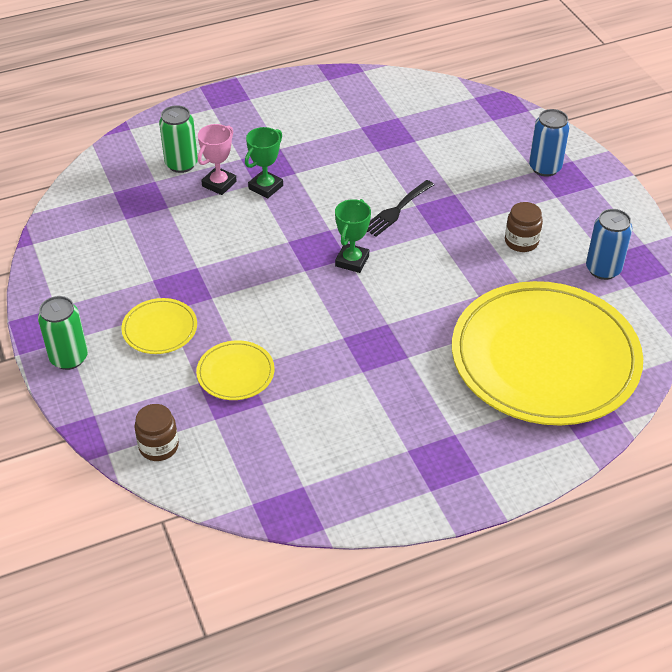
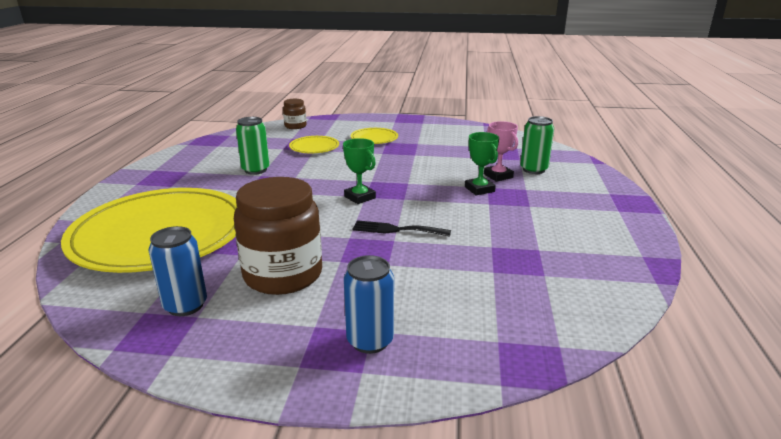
camera: 120 degrees right, 20 degrees down
(69, 358) = (381, 120): green can -> green can (255, 170)
(396, 210) = (396, 230): black fork -> black fork turned 60 degrees counterclockwise
(521, 242) = (283, 275): brown jar -> brown jar, size x2.06

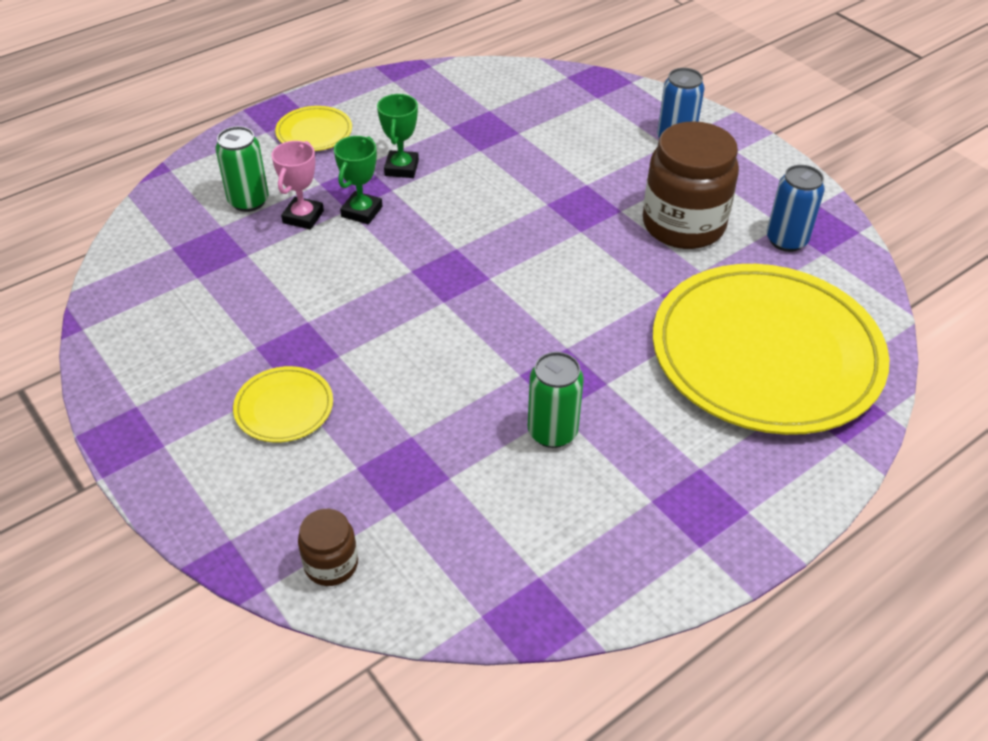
camera: 135 degrees left, 20 degrees up
(314, 147) = (401, 445): yellow plate -> yellow plate (314, 132)
(360, 197) = (496, 280): green trophy -> green trophy (401, 168)
(396, 230) = (527, 213): black fork -> none

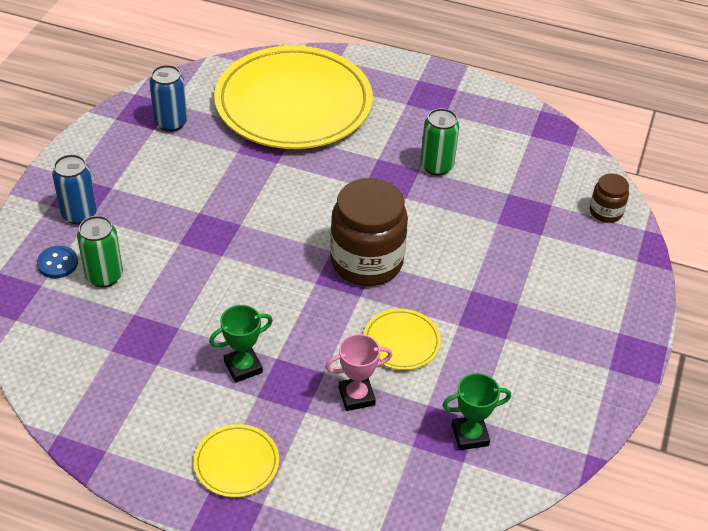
camera: 125 degrees left, 0 degrees up
(248, 201) = (368, 447): green can -> green can (104, 276)
(284, 407) = (536, 292): yellow plate -> yellow plate (401, 342)
(362, 211) = (319, 361): green trophy -> green trophy (470, 435)
(617, 112) = (57, 263): none -> blue button
(683, 225) = (191, 175): brown jar -> brown jar (366, 261)

